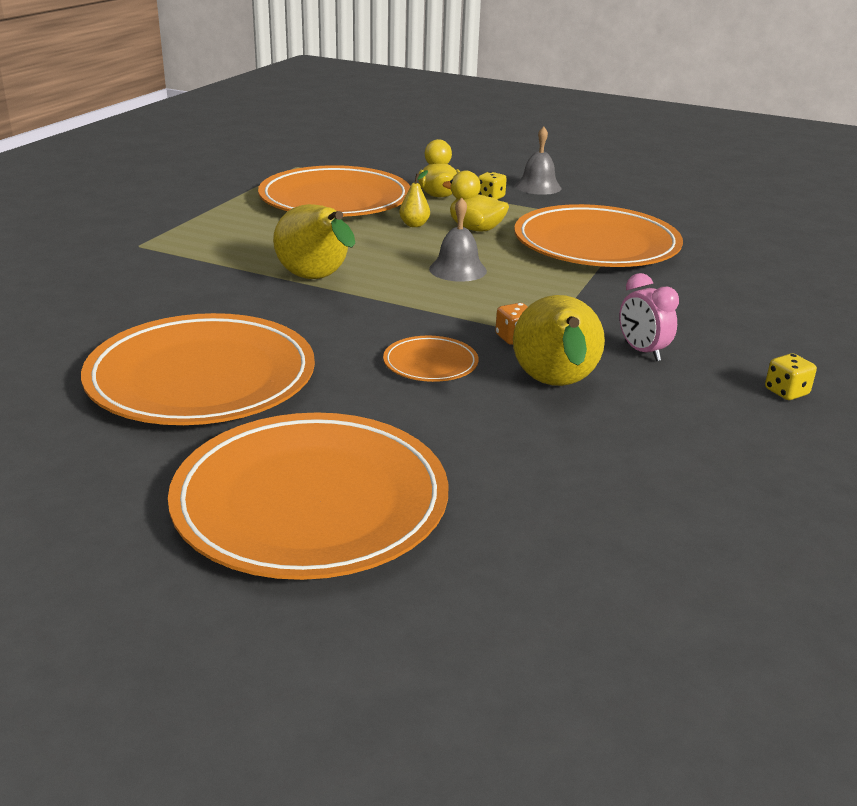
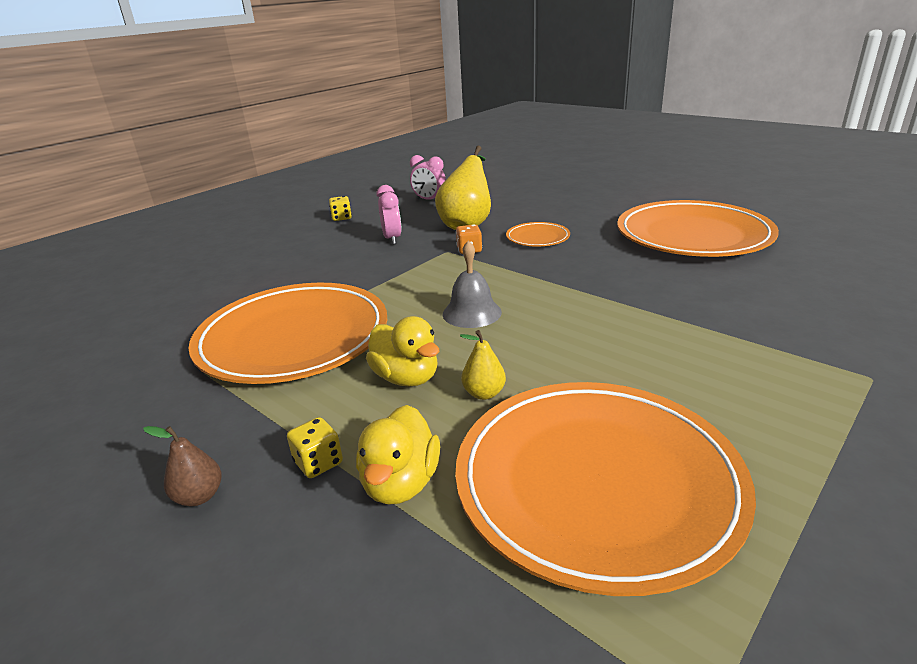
camera: 160 degrees left, 0 degrees up
(311, 502) = (615, 191): orange plate -> none
(317, 280) = (620, 308): yellow pear -> none
(538, 187) = (199, 496): grey bell -> brown pear
(687, 450) = (429, 200): none -> pink clock

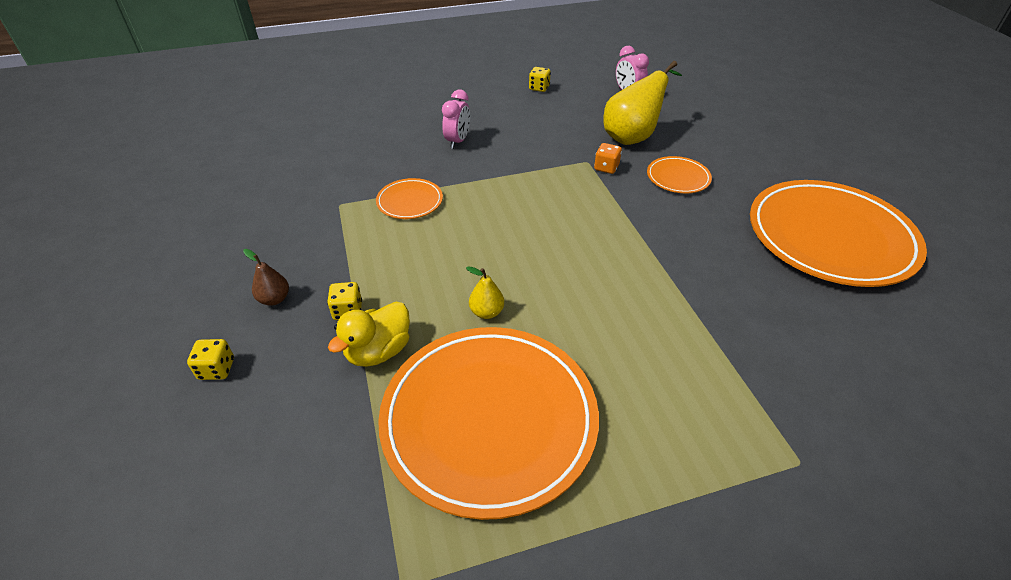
camera: 30 degrees right, 15 degrees up
(178, 620) = (217, 369): none -> yellow dice
(293, 338) = (410, 201): orange plate -> orange plate, size x0.44
(392, 239) = (557, 129): pink clock -> pink clock (457, 141)
(406, 378) = (450, 272): yellow duck -> none
(472, 313) = (546, 235): grey bell -> none

